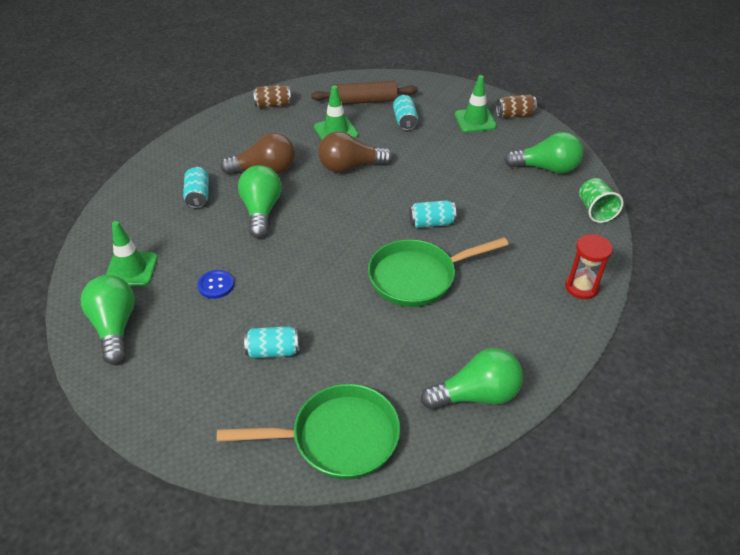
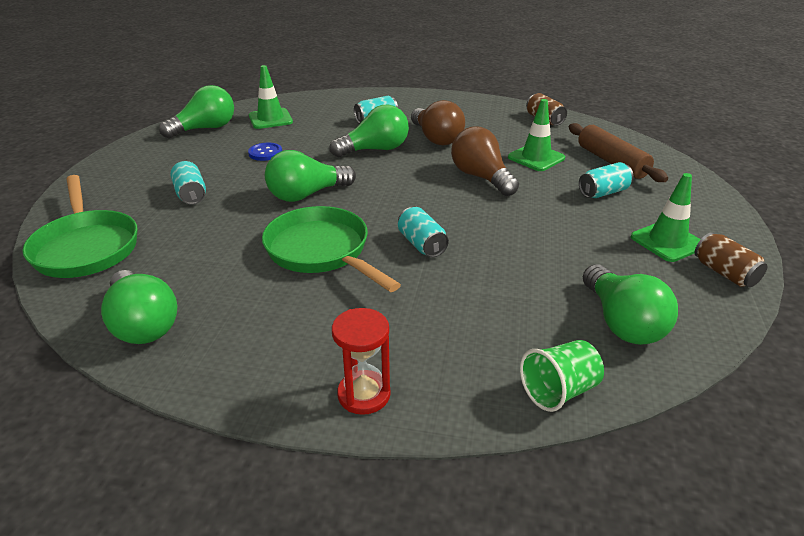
camera: 70 degrees right, 10 degrees down
(321, 270) = (306, 195): none -> green light bulb

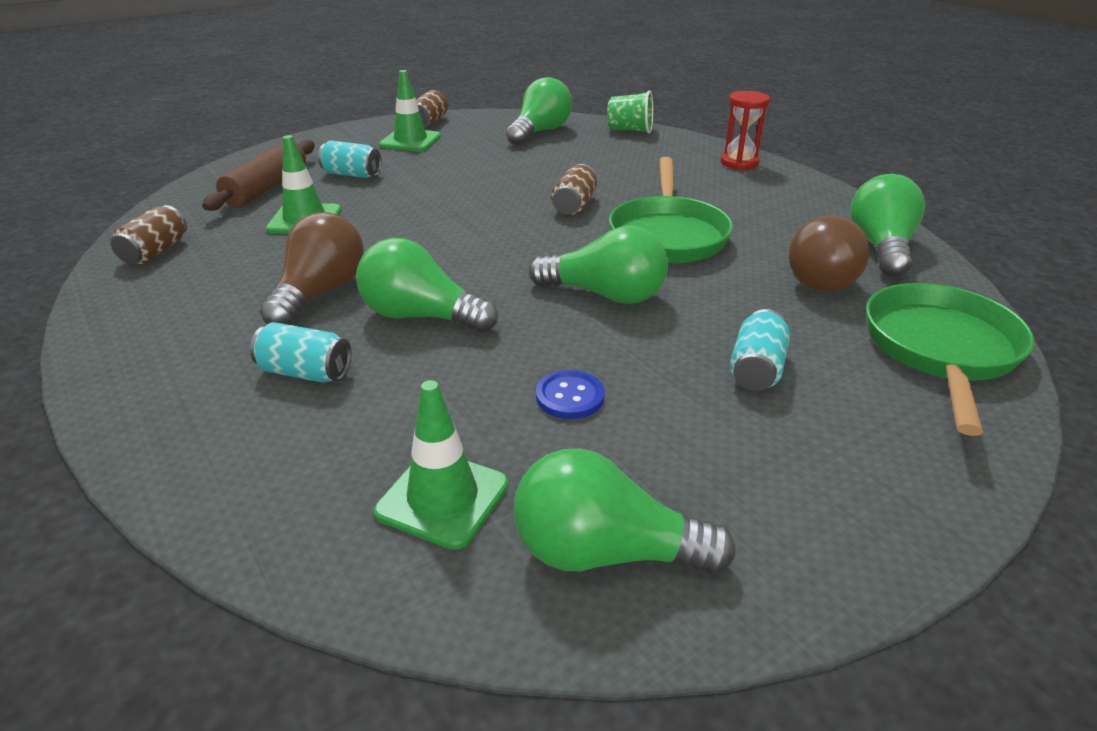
camera: 135 degrees left, 0 degrees up
(422, 244) = (574, 205): turquoise can -> brown can
(481, 177) = (401, 228): brown light bulb -> brown light bulb (819, 276)

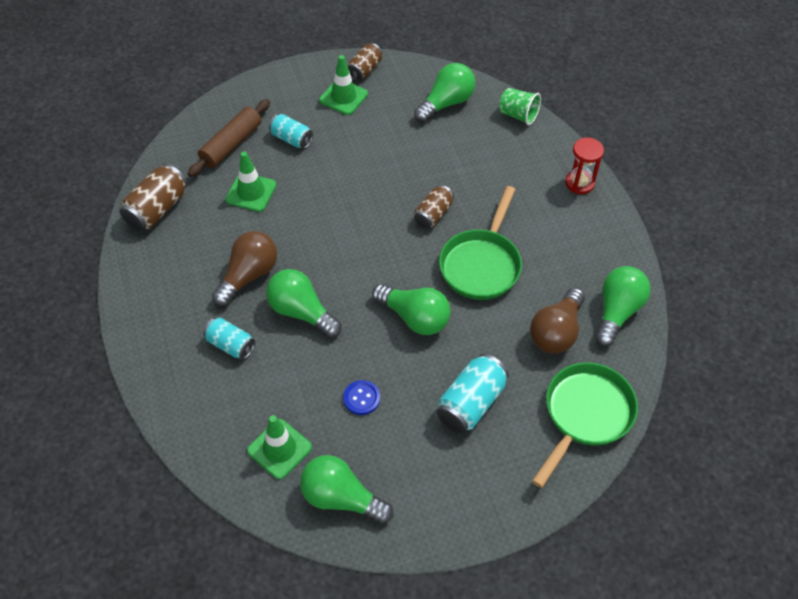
camera: 15 degrees right, 20 degrees up
(155, 252) = (157, 209): brown can -> brown can, size x1.53
(756, 369) = (471, 403): turquoise can -> turquoise can, size x1.53

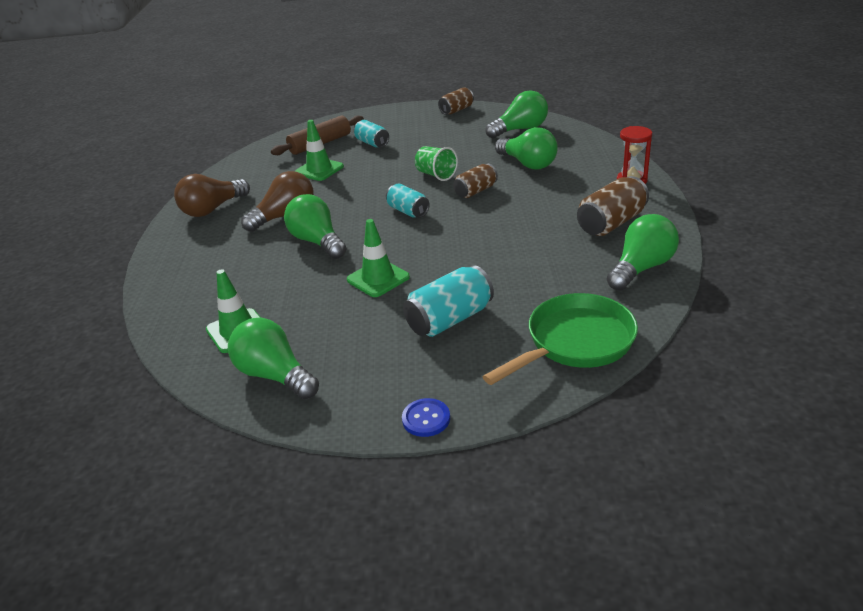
camera: 20 degrees right, 20 degrees down
(157, 209) = (236, 174): brown can -> brown can (611, 223)
(230, 345) = (240, 257): turquoise can -> turquoise can (408, 211)
(343, 97) = (430, 123): green traffic cone -> green traffic cone (378, 278)
(361, 398) = (339, 304): blue button -> blue button (426, 419)
(414, 318) = (423, 254): green light bulb -> green light bulb (528, 164)
(481, 264) = (507, 225): green pan -> none
(518, 115) = (585, 138): green cup -> green cup (436, 175)
(556, 332) = (567, 277): brown light bulb -> brown light bulb (212, 209)

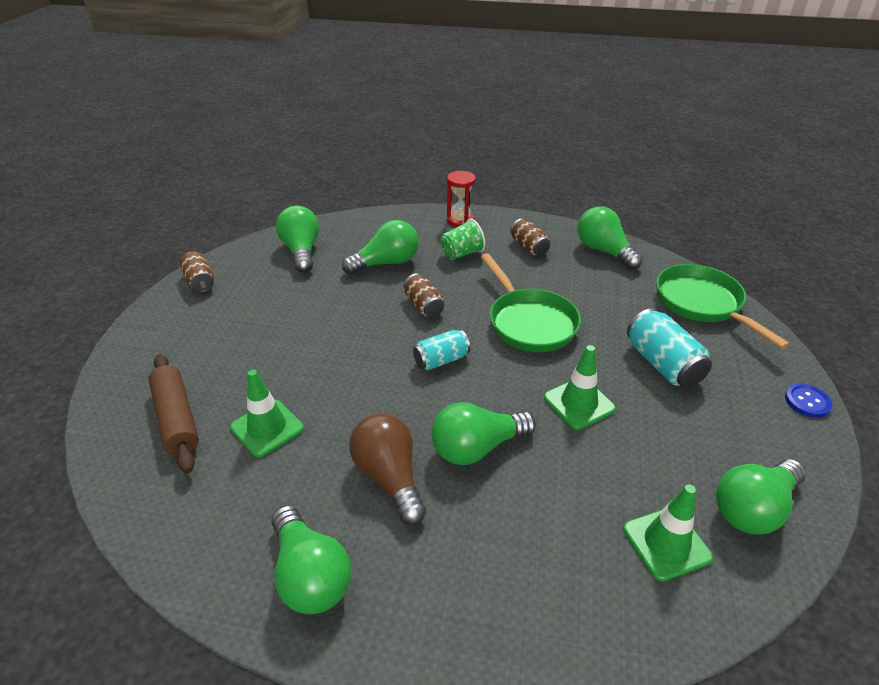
camera: 80 degrees left, 5 degrees up
(212, 209) = (310, 575): brown light bulb -> green light bulb
(372, 143) = (227, 365): turquoise can -> none
(436, 175) = (365, 326): green cup -> green cup (462, 254)
(479, 241) = (529, 322): none -> green pan
(611, 223) = (529, 247): brown can -> brown can, size x0.65

